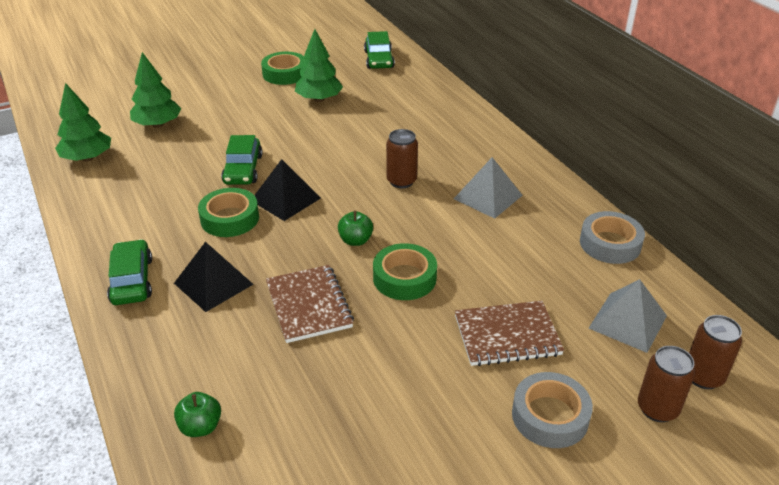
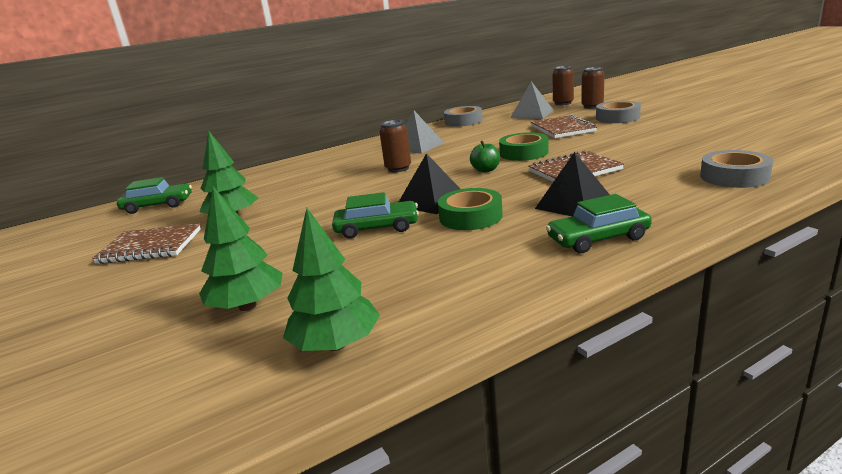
camera: 90 degrees left, 15 degrees down
(200, 427) = (734, 176): green apple -> grey tape
(285, 74) = (150, 246): green tape -> brown notebook

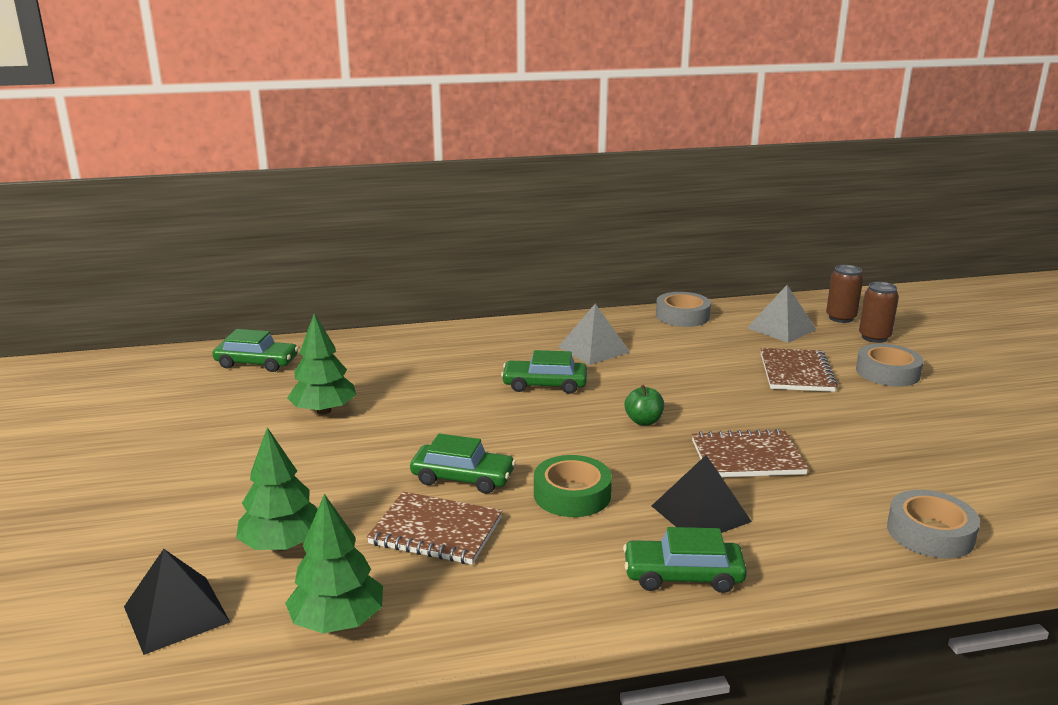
camera: 15 degrees right, 0 degrees up
(150, 246) = (226, 428): brown notebook -> brown notebook (436, 531)
(398, 168) = (544, 385): brown can -> green car
(431, 201) = (547, 454): black pyramid -> black pyramid (176, 614)
(524, 153) = (711, 404): green tape -> none

